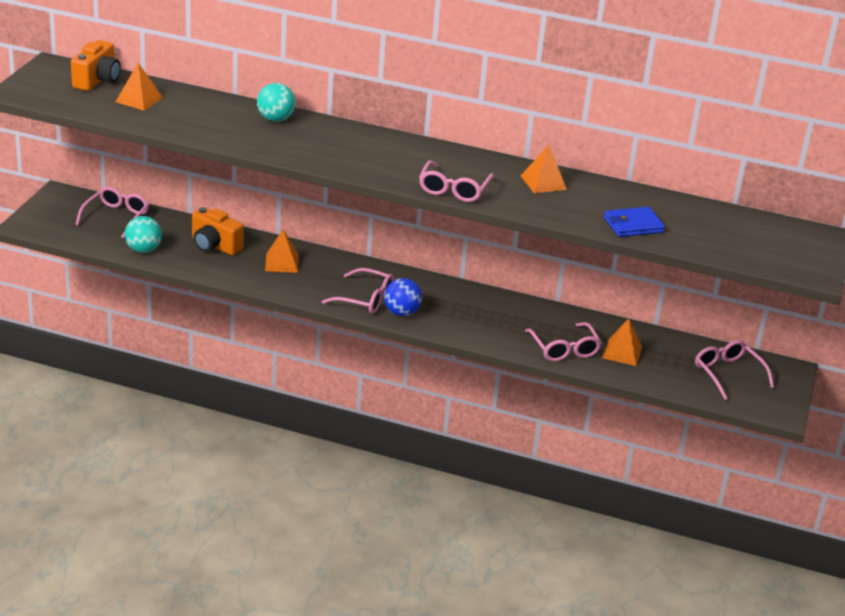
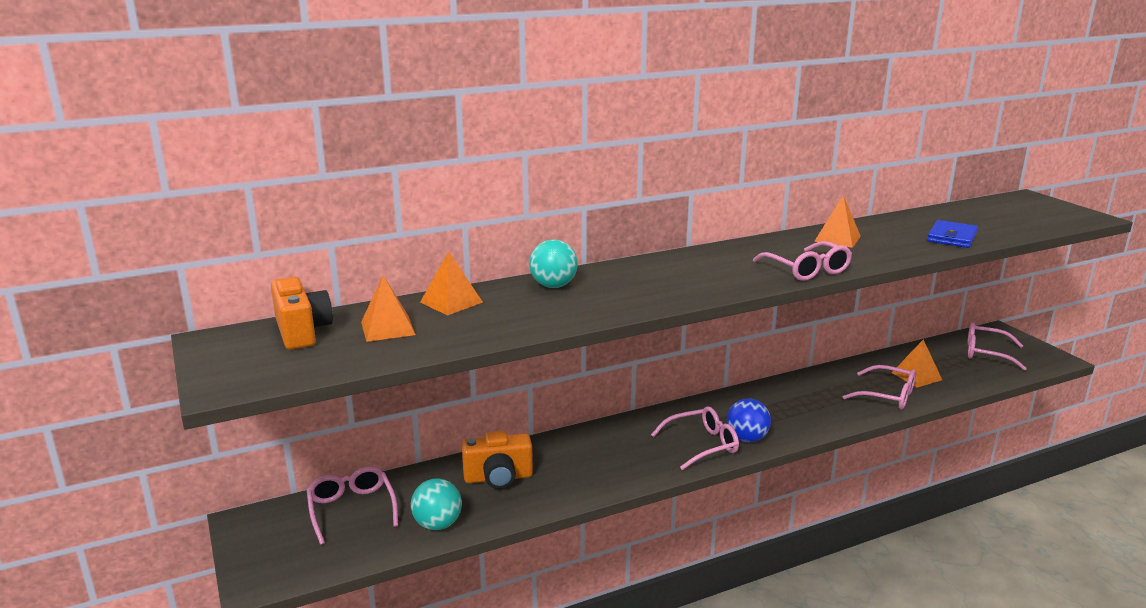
camera: 40 degrees left, 10 degrees down
(282, 263) = (582, 456): orange pyramid -> orange pyramid (451, 302)

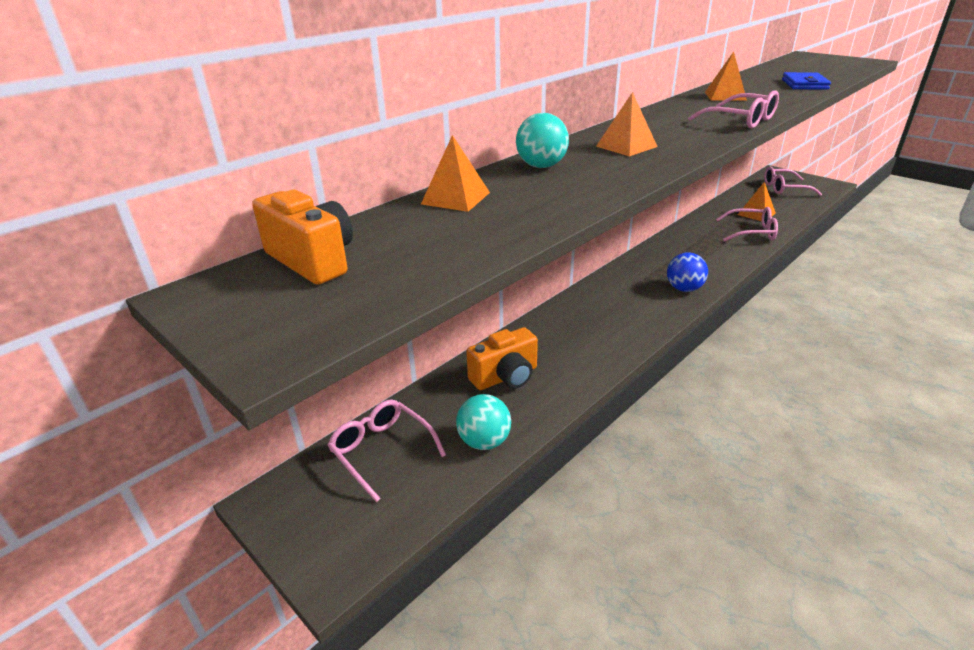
camera: 20 degrees left, 10 degrees up
(387, 328) = (416, 237): orange pyramid -> orange pyramid (626, 146)
(702, 445) = (654, 302): pink glasses -> none

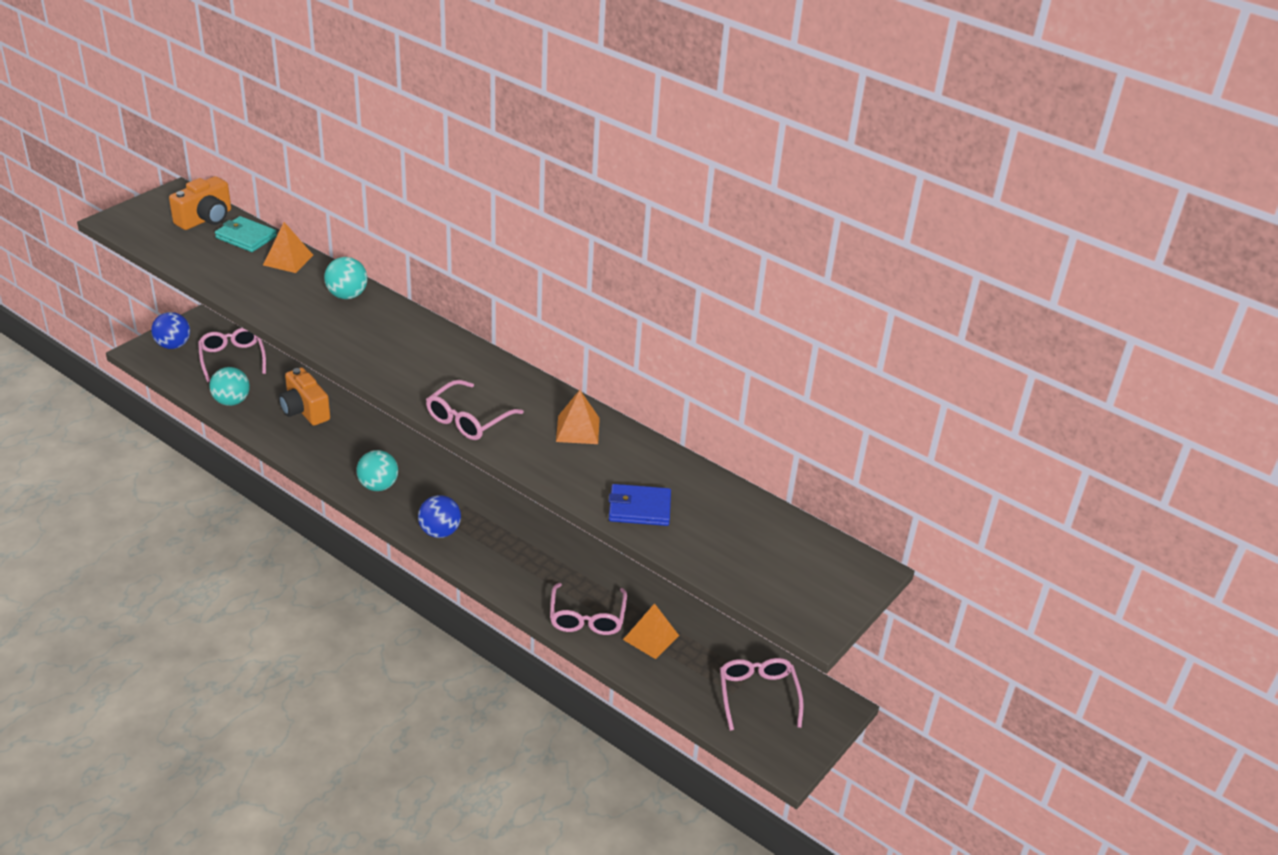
camera: 80 degrees right, 5 degrees up
(327, 526) = (173, 345): none -> blue ball
(382, 451) = (232, 358): pink glasses -> pink glasses turned 60 degrees counterclockwise
(385, 226) = (246, 237): none -> turquoise wallet
(626, 146) = (392, 340): orange pyramid -> none
(629, 322) = (378, 486): none -> turquoise ball

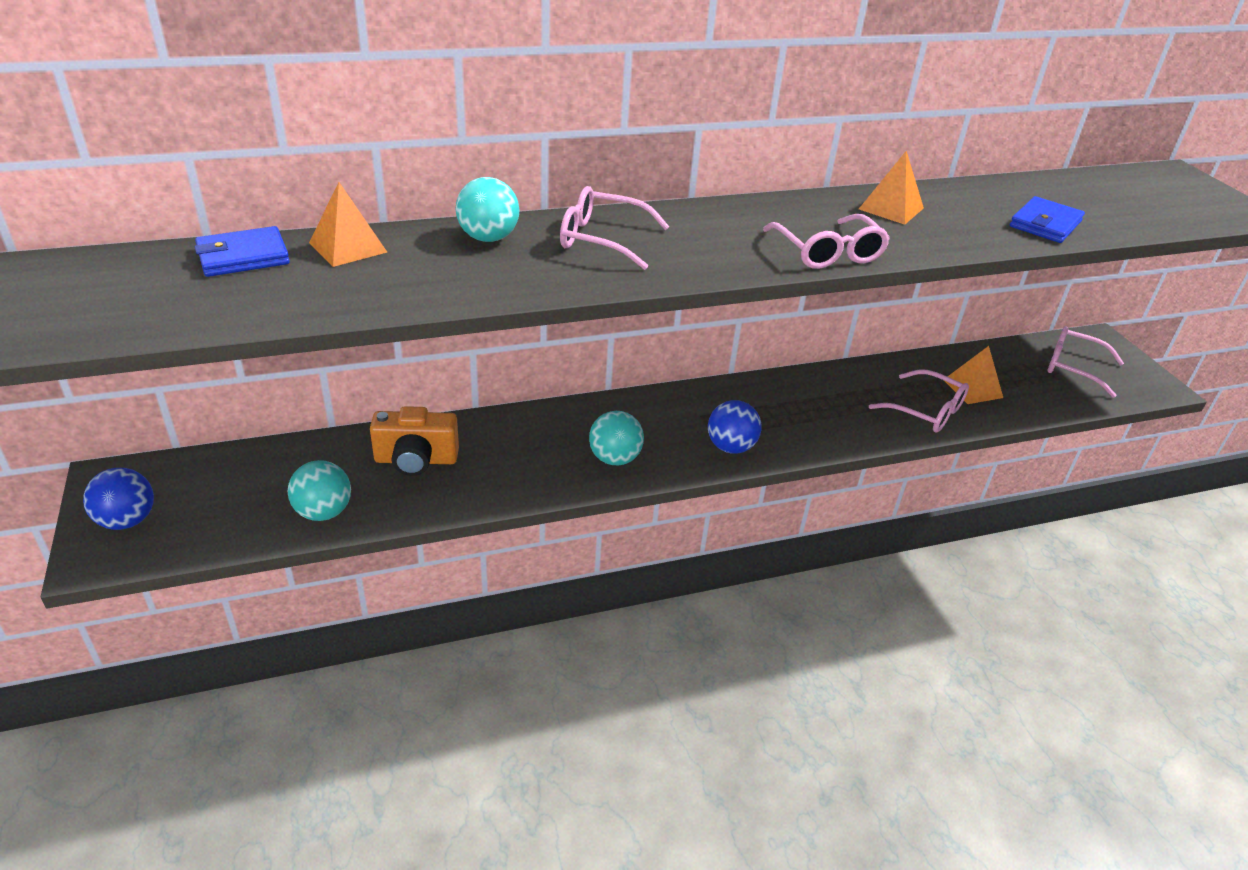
camera: 55 degrees left, 0 degrees up
(205, 219) = (141, 269): orange camera -> none
(232, 358) = (233, 478): pink glasses -> pink glasses (602, 239)
(246, 237) = (243, 257): turquoise wallet -> blue wallet

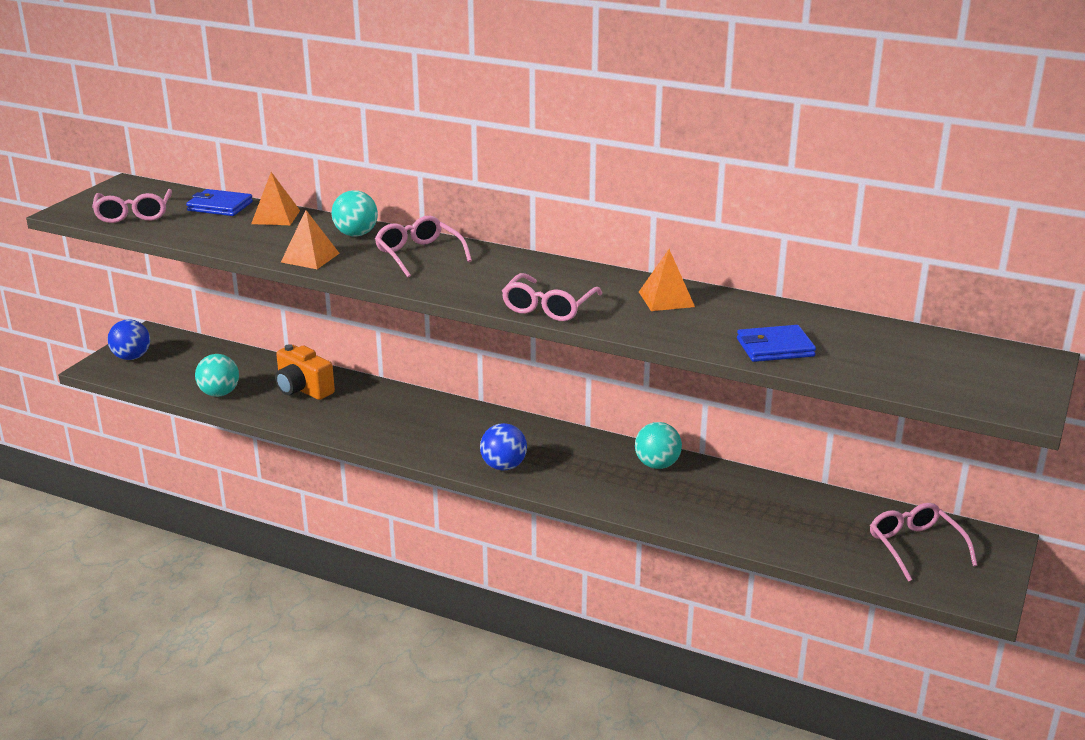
camera: 45 degrees right, 10 degrees down
(615, 458) = (416, 439): turquoise ball -> turquoise ball (657, 465)
(926, 411) = (701, 512): pink glasses -> pink glasses (134, 214)
(972, 388) = (776, 517): orange pyramid -> orange pyramid (310, 257)

